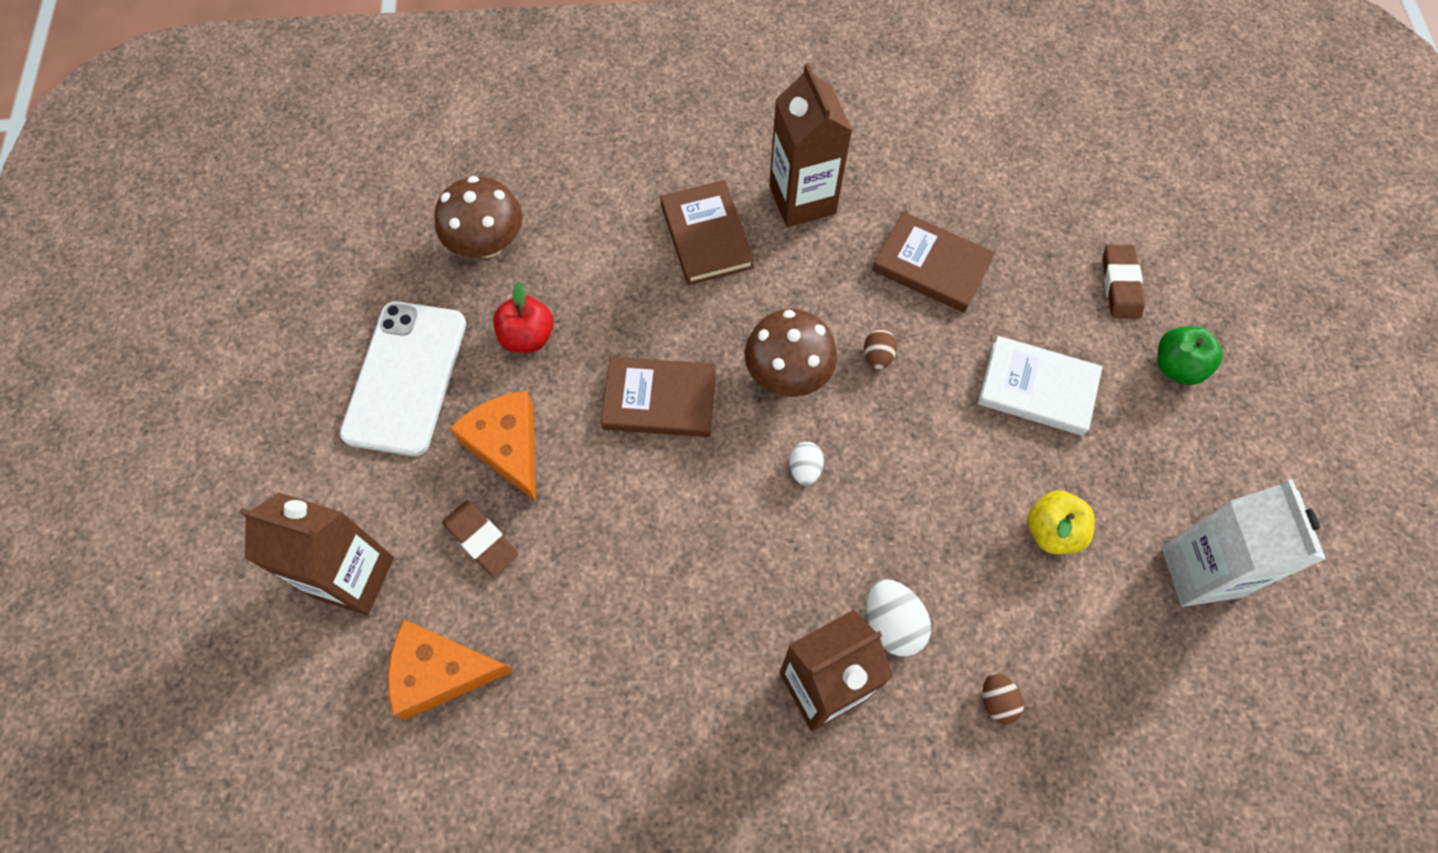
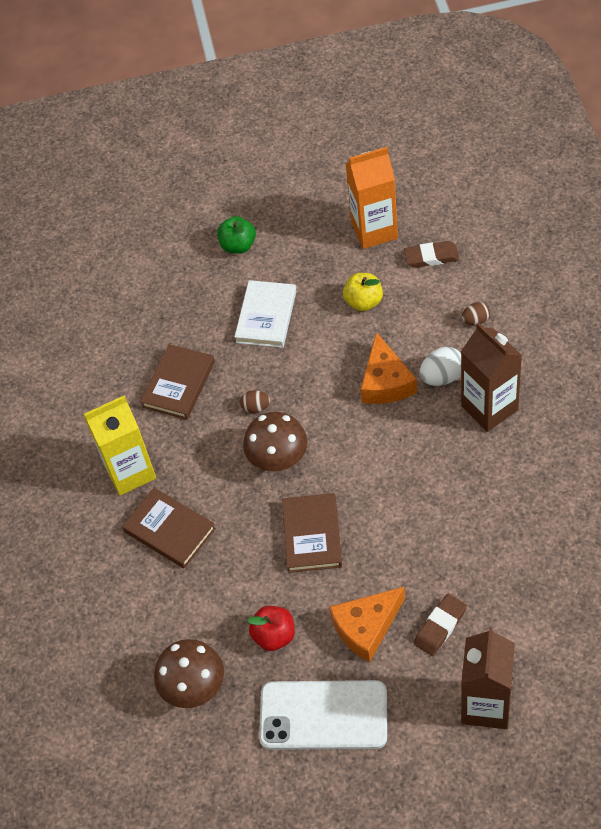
camera: 90 degrees left, 10 degrees down
(441, 672) = (537, 627): orange cheese -> orange cheese (385, 382)
(706, 236) = (169, 530): brown book -> brown book turned 60 degrees clockwise
(802, 200) = (130, 472): brown carton -> yellow carton
(804, 469) = (348, 438): white egg -> none
(1120, 284) = (181, 277): brown eraser -> brown eraser (431, 257)
(1200, 572) = (374, 230): white carton -> orange carton

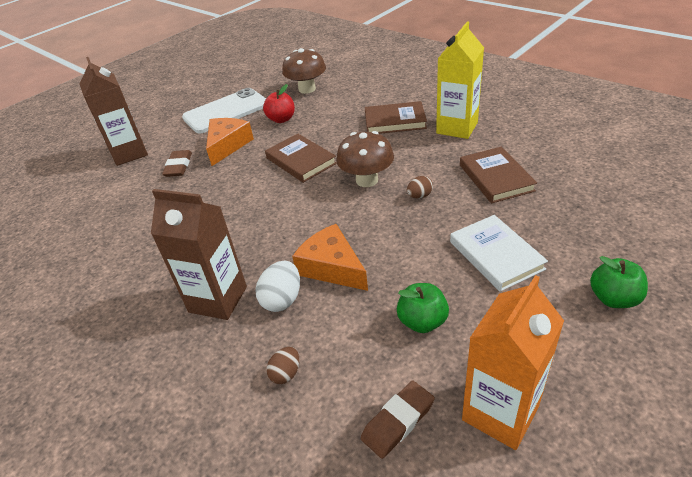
camera: 140 degrees right, 15 degrees down
(363, 302) = (422, 321): yellow apple -> green apple

